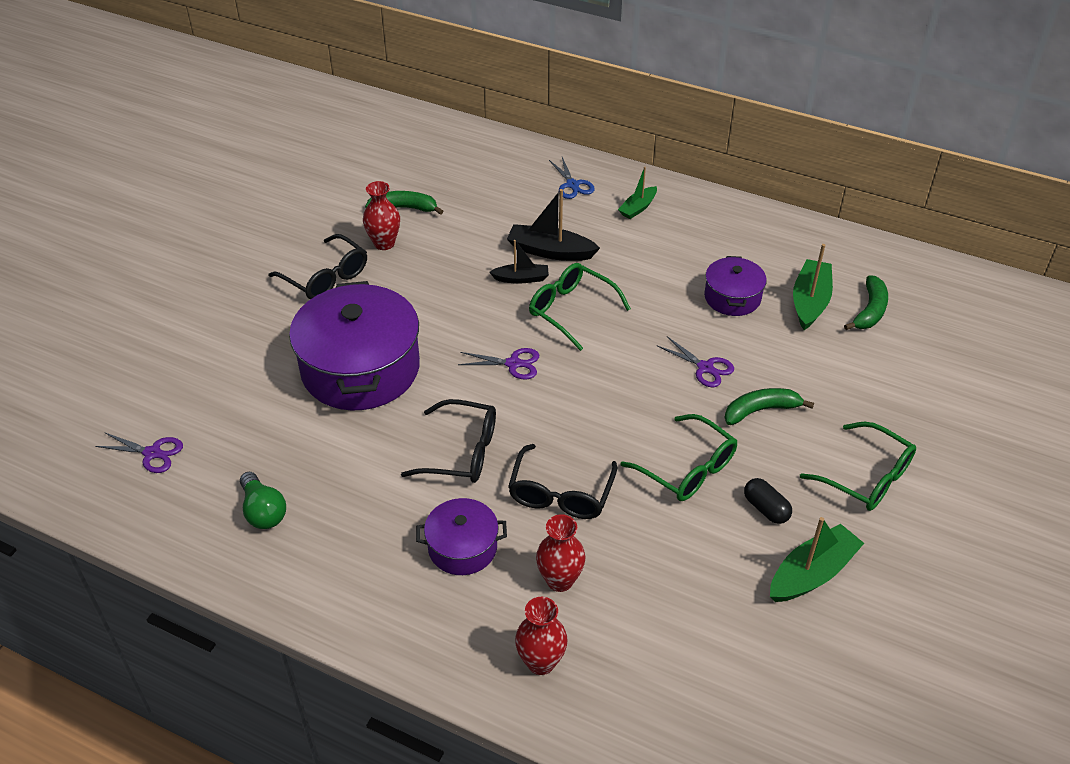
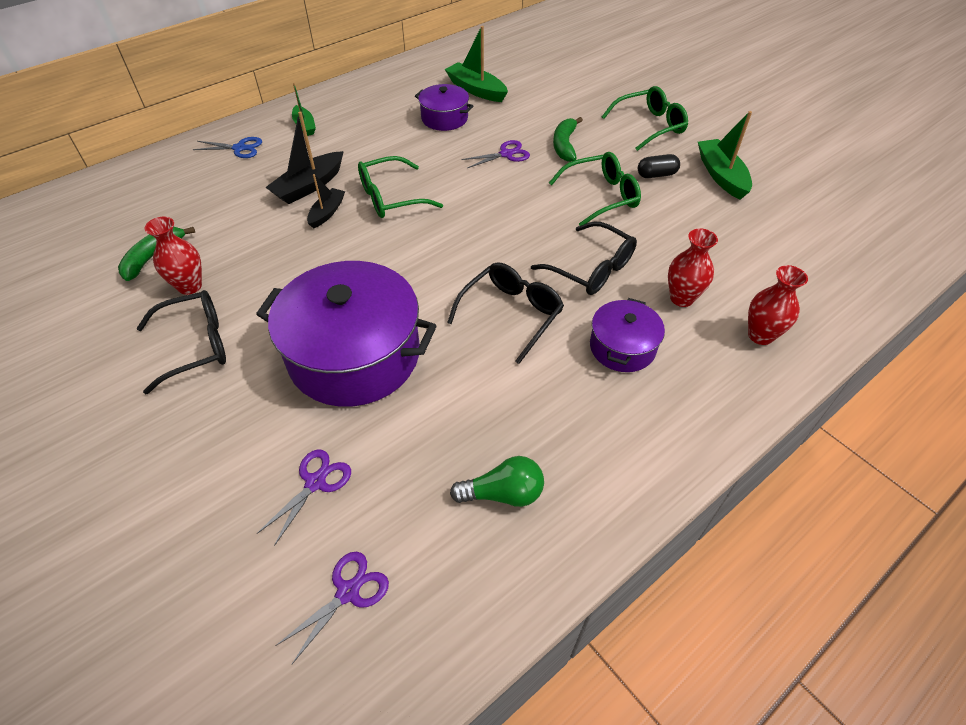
camera: 65 degrees left, 5 degrees up
(513, 364) = (427, 250): purple scissors -> purple scissors (315, 482)
(870, 311) = (504, 72): green banana -> none

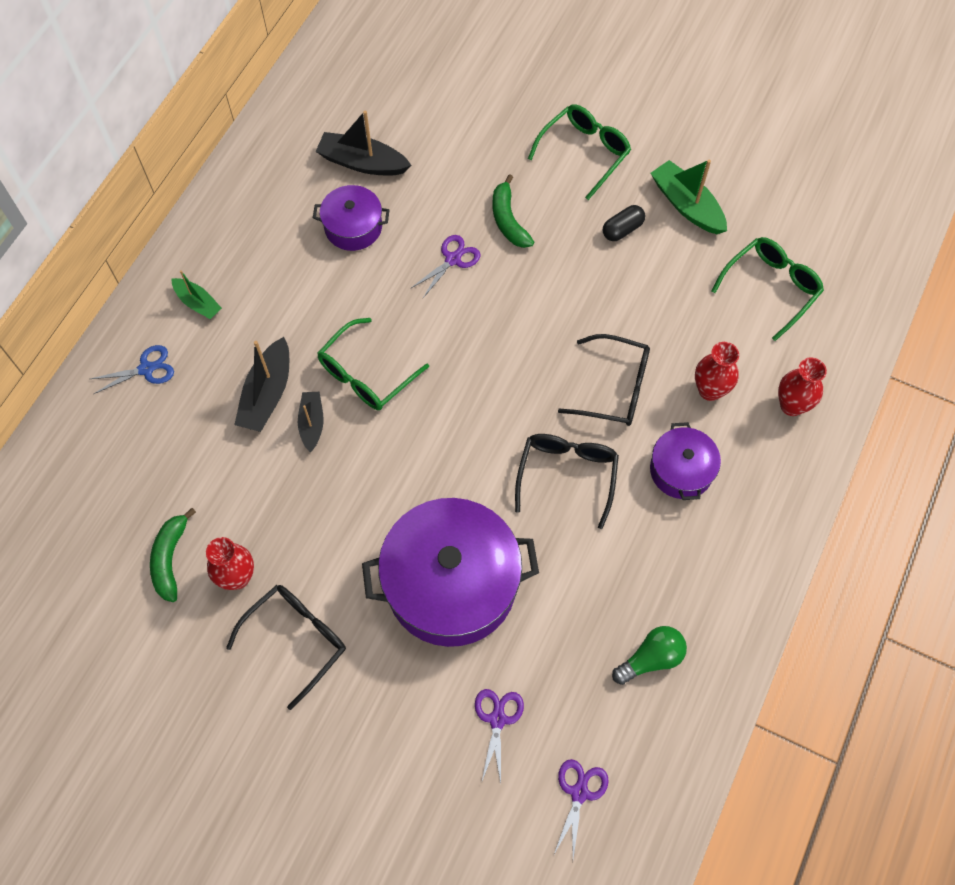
camera: 25 degrees left, 15 degrees up
(476, 90) = (362, 162): green boat -> black boat
(601, 196) = (580, 284): green glasses -> green glasses (771, 288)

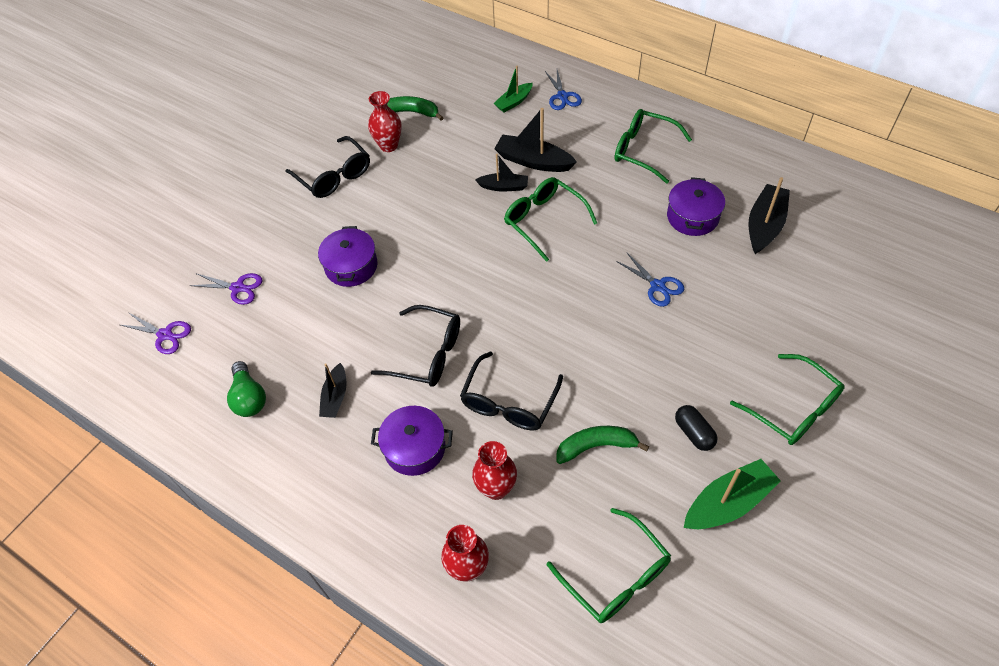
camera: 100 degrees right, 10 degrees down
(198, 303) = (618, 122): green boat -> green boat (513, 102)
(249, 275) = (644, 151): none -> green glasses
(451, 583) = (351, 266): purple pot -> purple pot, size x0.51
(453, 259) = (657, 286): purple scissors -> blue scissors
(508, 220) = (703, 332): green banana -> green banana (596, 446)
(635, 562) = (335, 397): none -> black boat

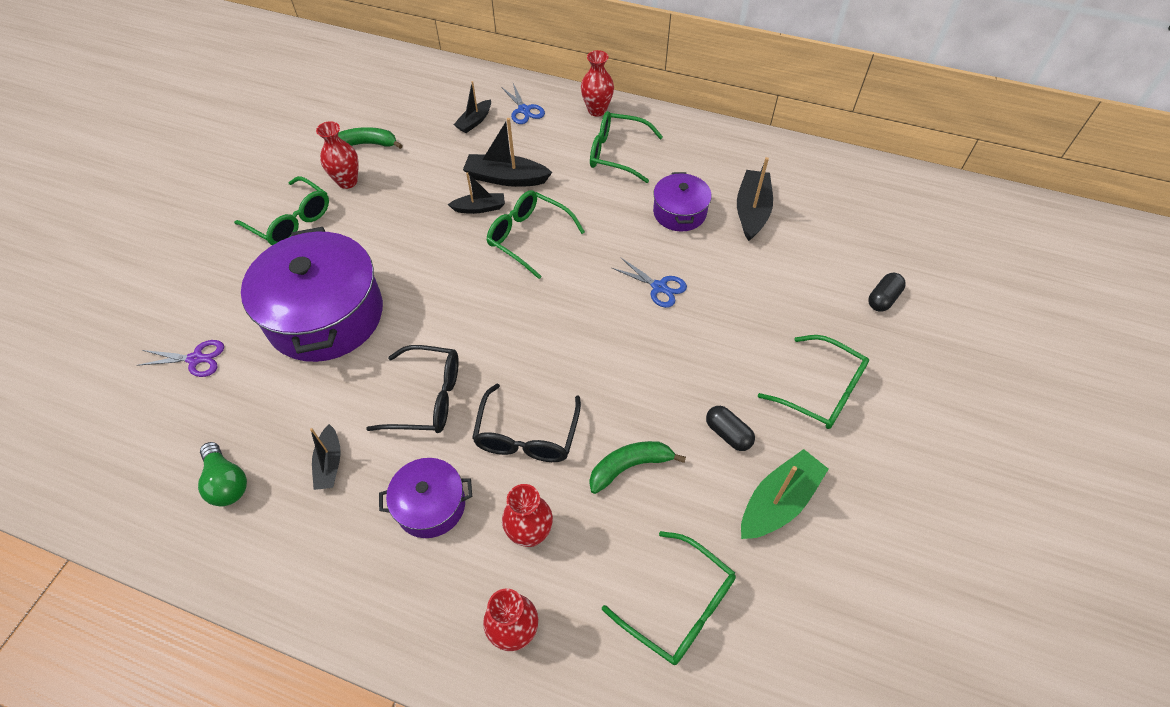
camera: 15 degrees left, 0 degrees up
(165, 335) = (114, 426): purple scissors -> none
(334, 176) = (291, 221): black glasses -> green glasses
(351, 266) = (325, 315): purple pot -> purple pot, size x1.96
(513, 102) = (474, 121): green boat -> black boat
(632, 105) = (597, 110): none -> red vase
(877, 330) = (883, 299): none -> black capsule

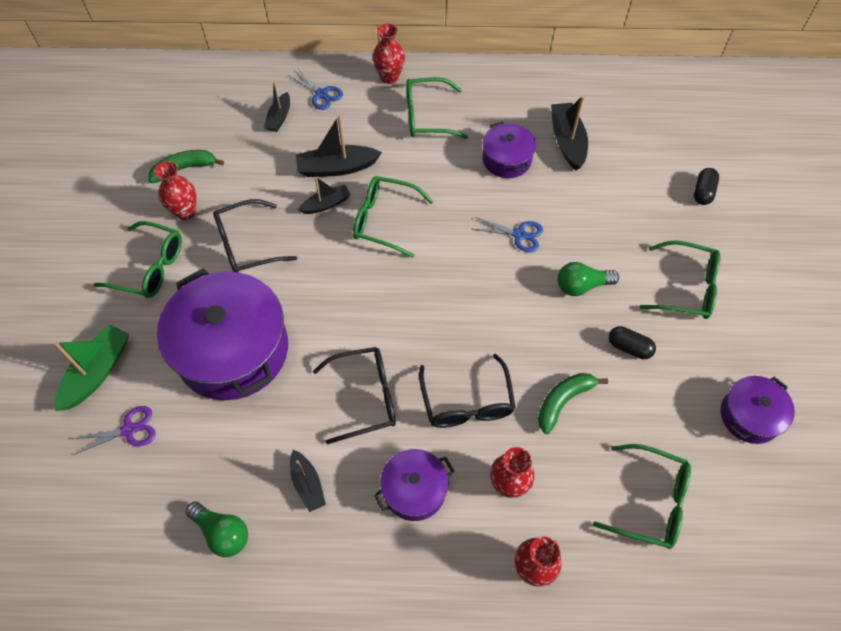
camera: 20 degrees left, 5 degrees up
(388, 225) = (247, 245): none -> black glasses
(703, 356) = (581, 286): none -> green light bulb
(778, 502) = (690, 391): green boat -> green boat (97, 372)
(838, 551) = (749, 416): none -> purple pot

